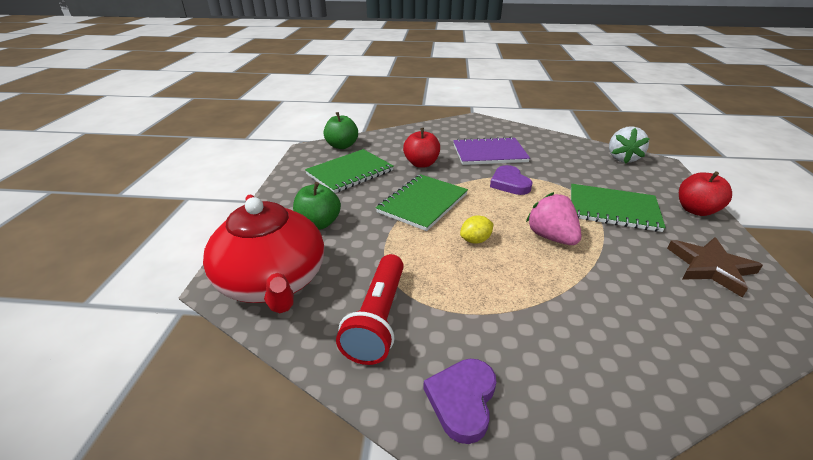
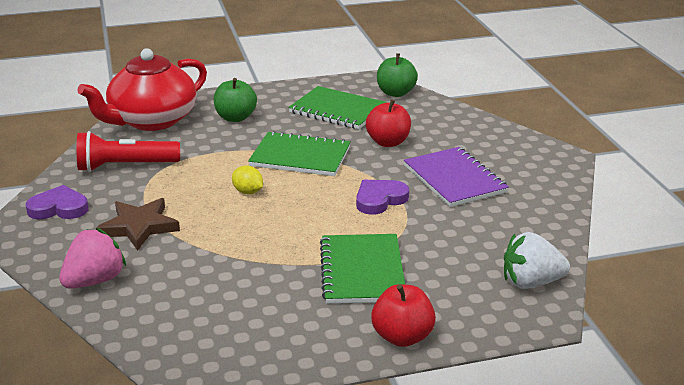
camera: 70 degrees right, 5 degrees down
(551, 237) = (276, 232): pink strawberry -> pink strawberry (95, 281)
(710, 267) = (267, 333): brown star -> brown star (139, 227)

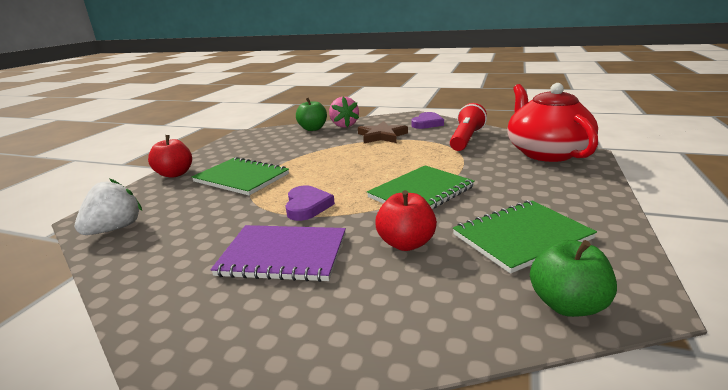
camera: 125 degrees right, 5 degrees down
(235, 118) = (532, 181): green apple -> green apple (313, 129)
(248, 192) = (385, 165): yellow lemon -> none

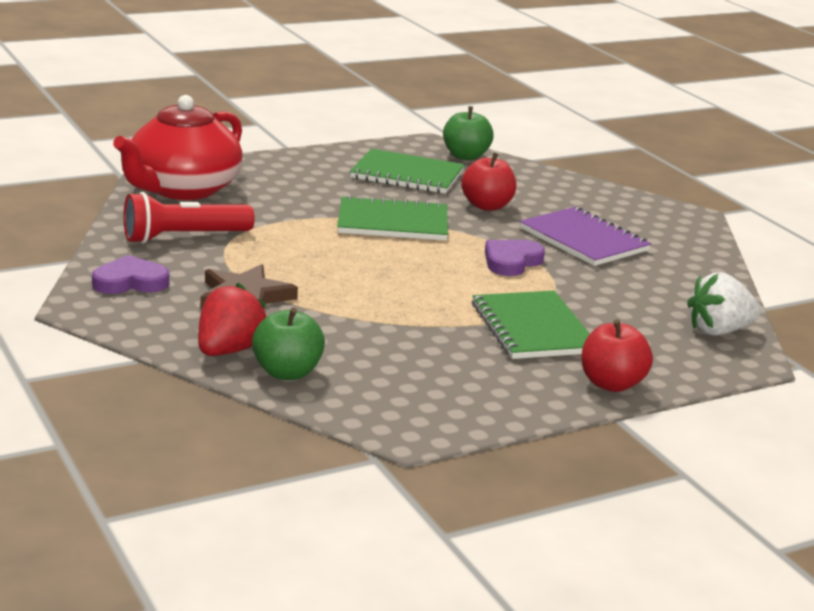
camera: 140 degrees left, 0 degrees up
(344, 125) = (229, 350): pink strawberry -> red strawberry

